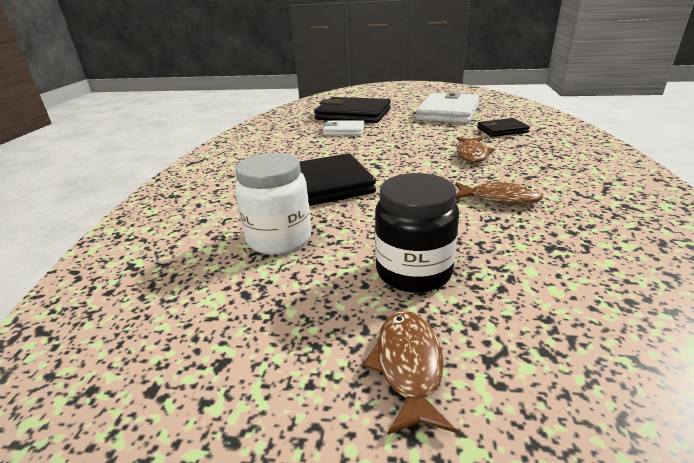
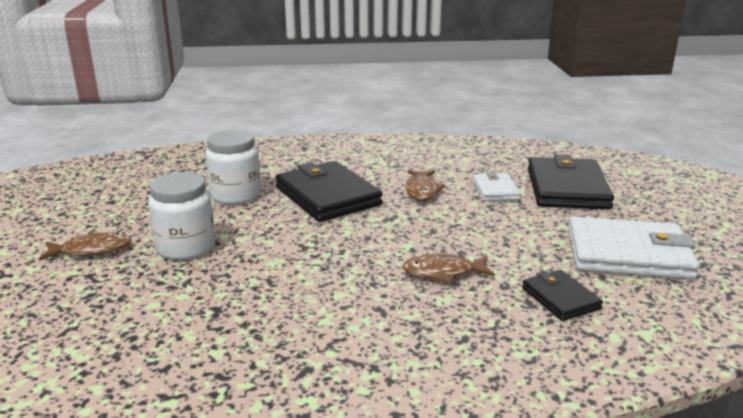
camera: 75 degrees right, 5 degrees down
(413, 271) = (186, 247): black jar -> white jar
(499, 198) = (315, 287): brown fish -> brown fish (422, 191)

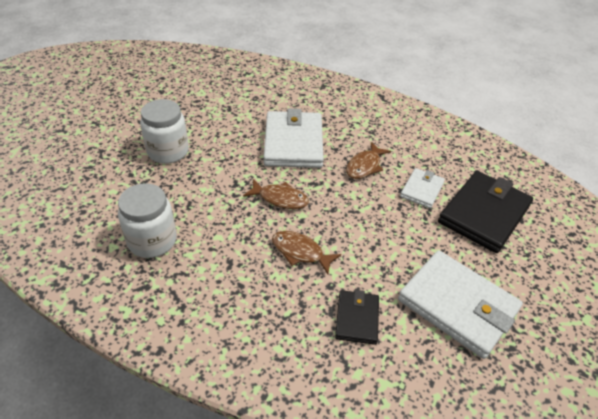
camera: 30 degrees right, 20 degrees up
(92, 250) = (118, 130): brown fish -> brown fish (280, 198)
(236, 195) = (236, 116): white jar -> white jar (152, 241)
(327, 196) = (293, 143): black wallet -> white wallet

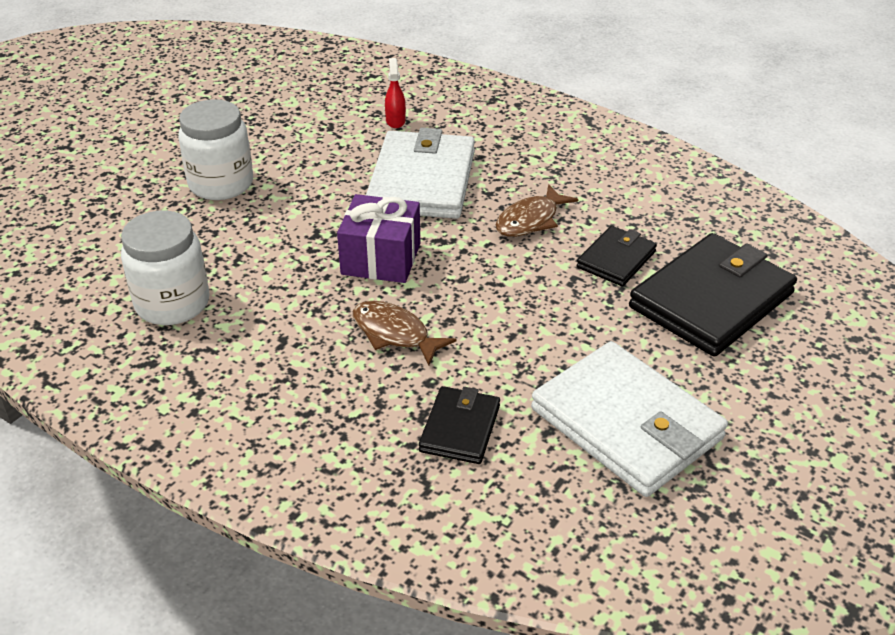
camera: 10 degrees right, 5 degrees down
(268, 103) = (395, 121): none -> red spray bottle
(280, 198) = (381, 259): brown fish -> purple gift
(421, 190) = (616, 259): white wallet -> black wallet

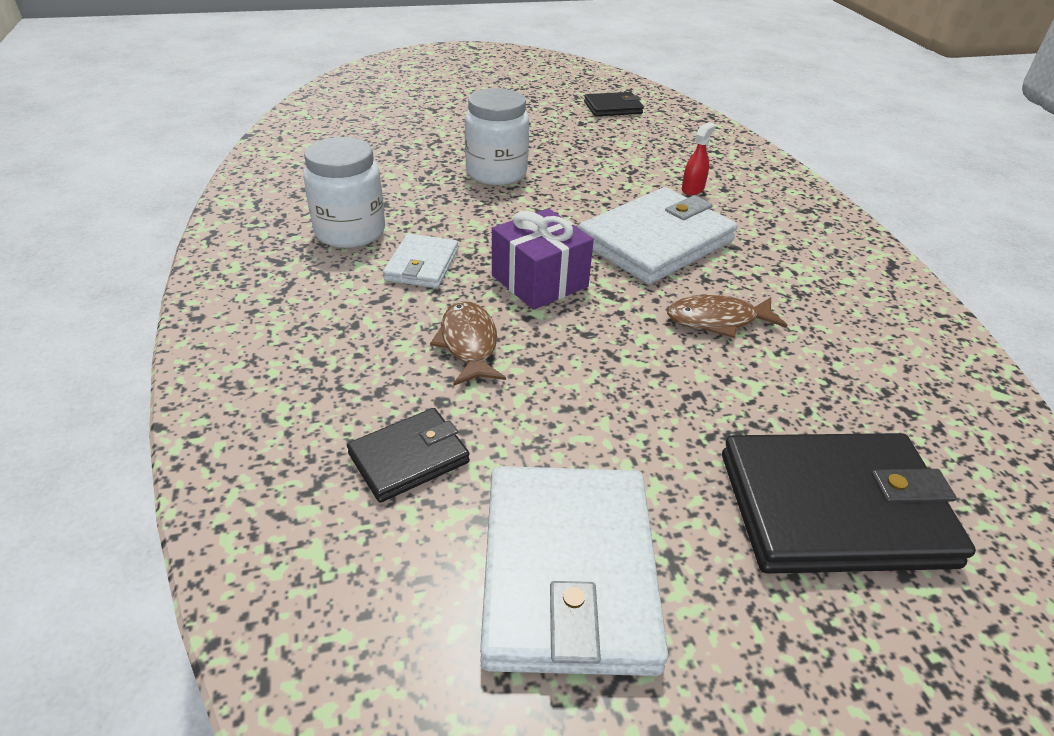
camera: 40 degrees right, 0 degrees up
(275, 297) = (422, 265): none -> white wallet
(616, 259) = (766, 402): black wallet -> black wallet (613, 108)

